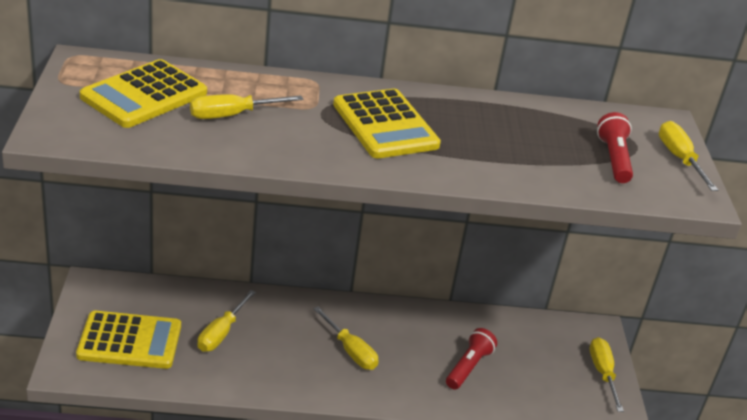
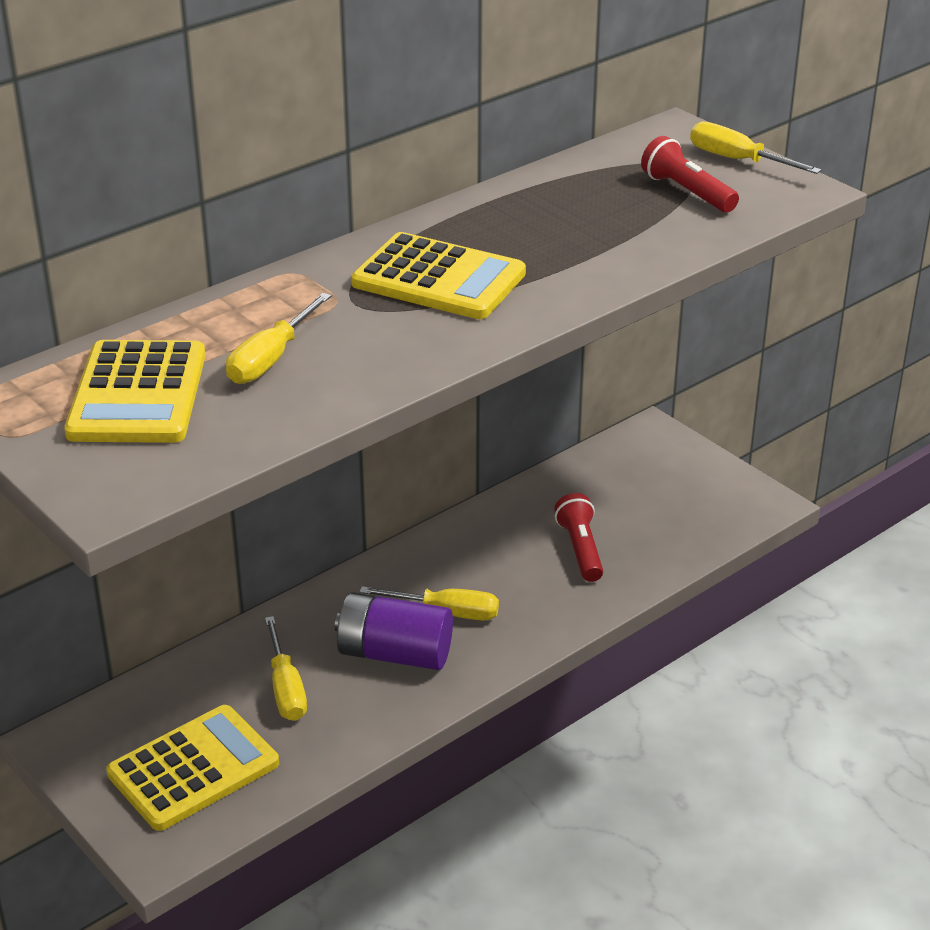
camera: 35 degrees left, 0 degrees up
(296, 353) = (394, 654): none -> purple battery
(602, 373) = (705, 472): yellow screwdriver -> none

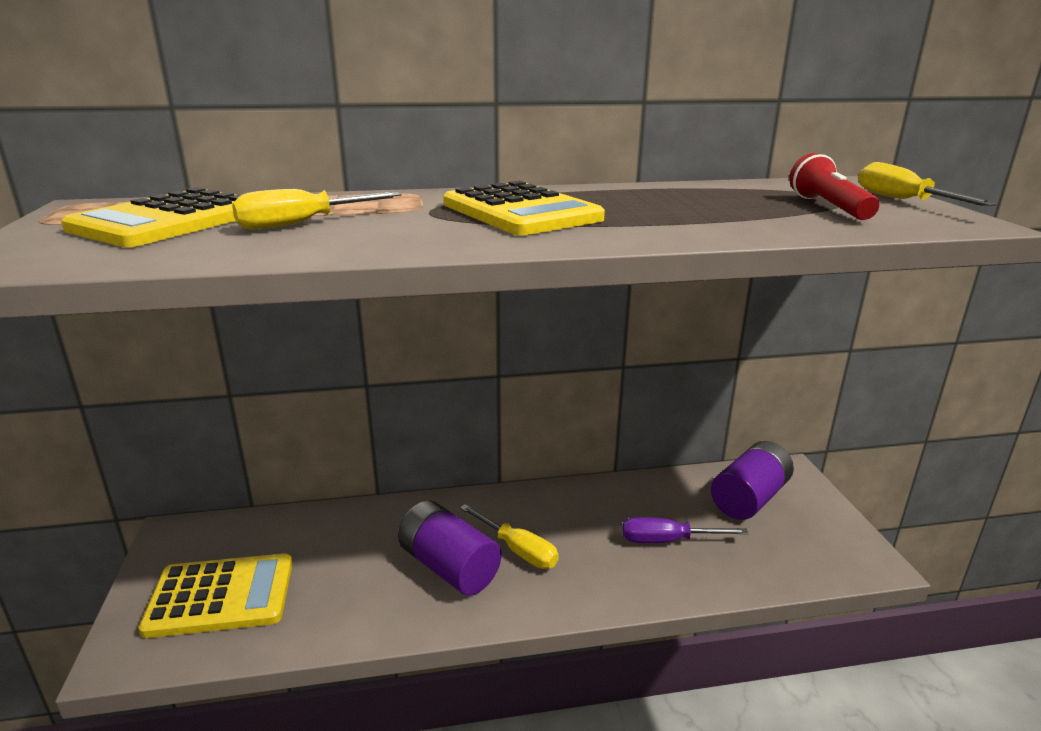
camera: 30 degrees right, 10 degrees down
(286, 688) = (347, 561): yellow screwdriver -> none
(580, 549) = (667, 540): red flashlight -> purple screwdriver
(629, 477) = (749, 498): none -> purple battery

